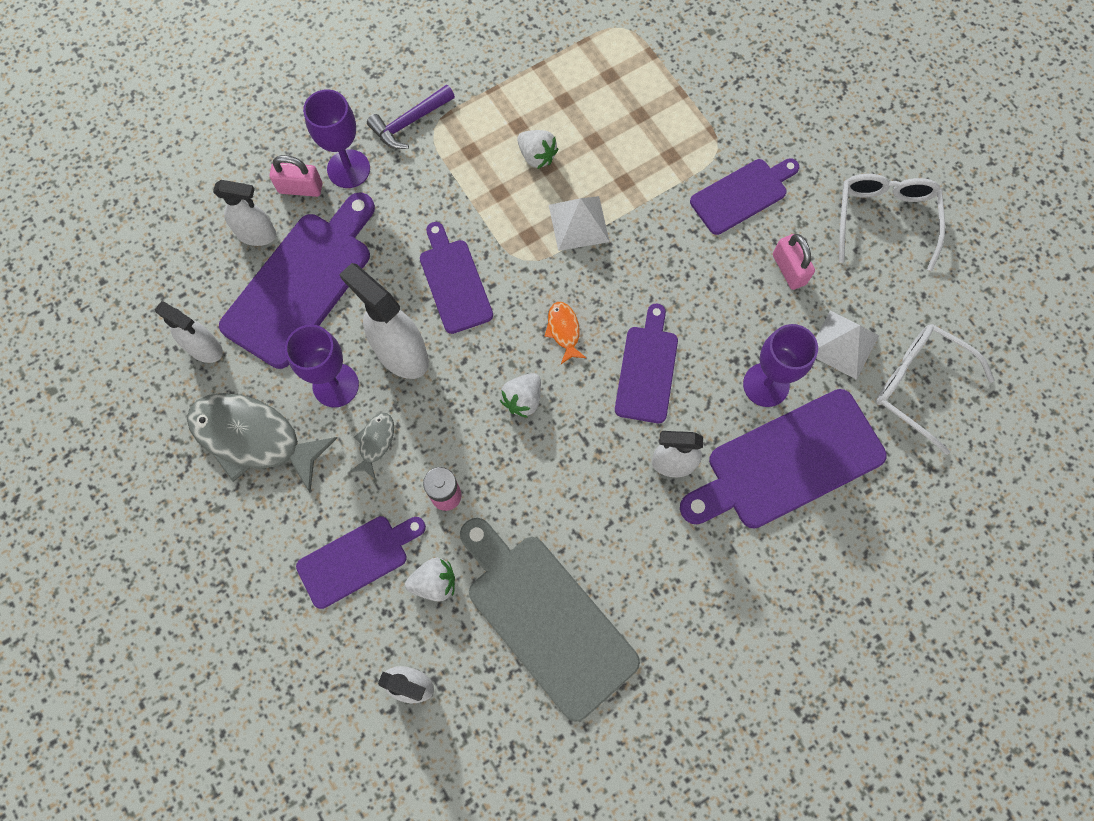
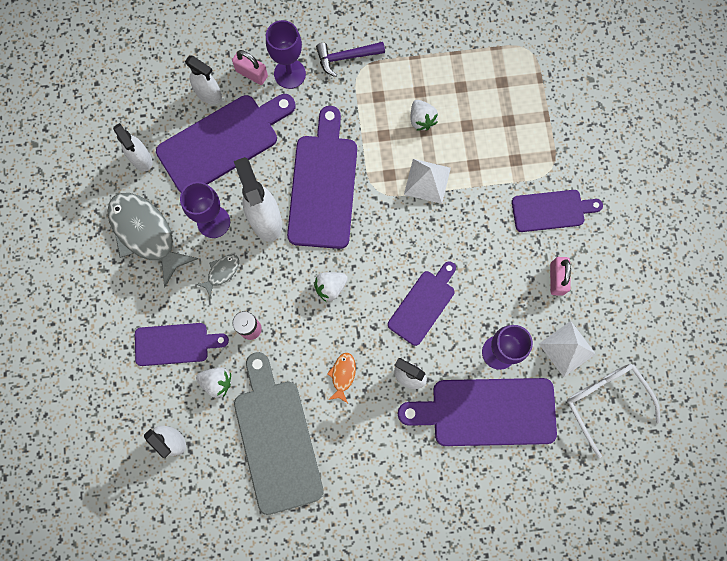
camera: 25 degrees right, 5 degrees up
(454, 282) = (323, 185): purple cutting board -> purple cutting board, size x1.66
(564, 331) = (380, 252): orange fish -> orange fish (343, 375)
(884, 219) = (644, 273): white glasses -> none

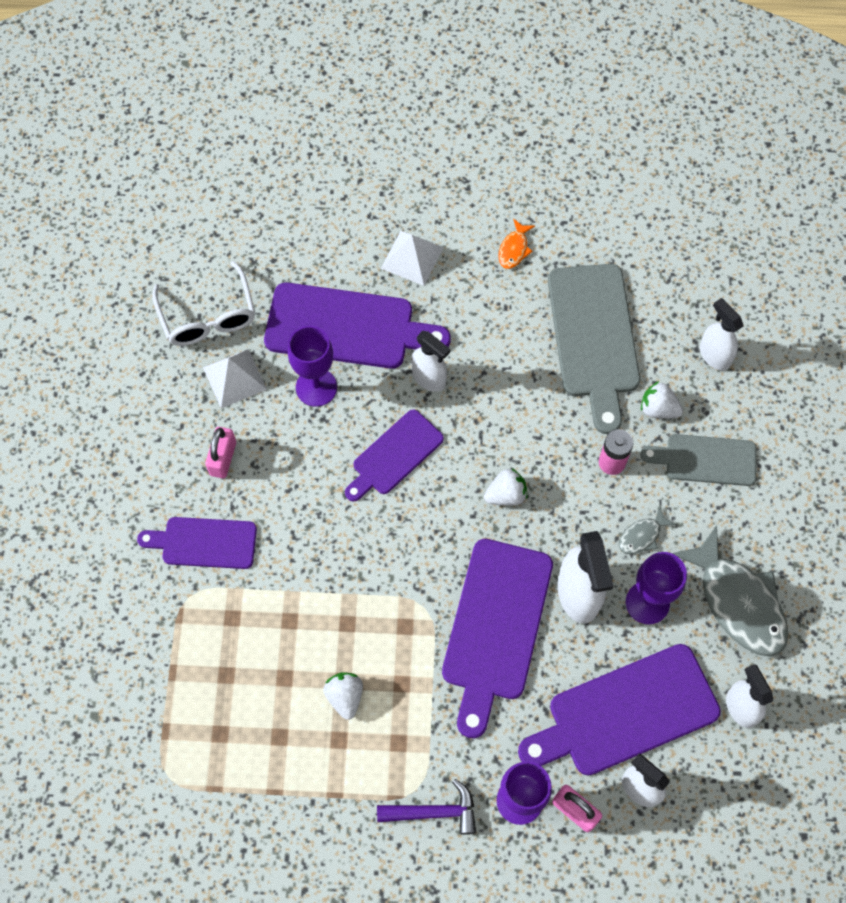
camera: 170 degrees left, 10 degrees down
(175, 344) = (705, 460): purple cutting board -> grey cutting board
(343, 375) = (507, 392): orange fish -> orange fish (514, 249)
(427, 181) = (356, 609): white pyramid -> white pyramid (412, 258)

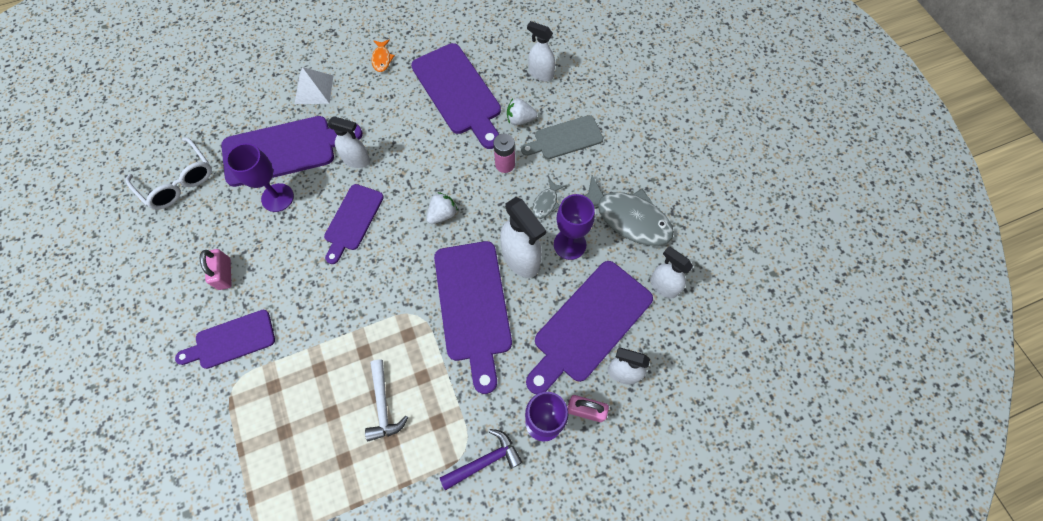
camera: 25 degrees left, 0 degrees up
(235, 378) = (214, 215): white pyramid -> none
(345, 696) = (383, 405): white strawberry -> white hammer
(593, 338) = (458, 93): grey cutting board -> purple cutting board

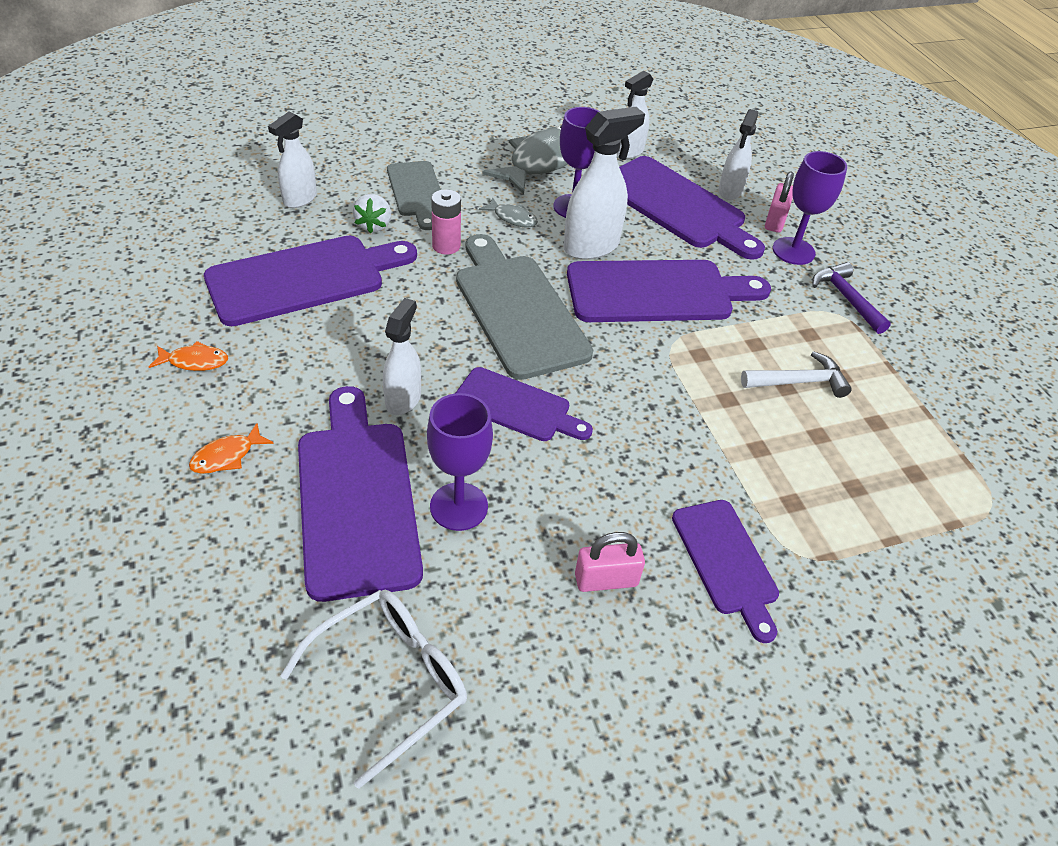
camera: 90 degrees left, 20 degrees down
(314, 89) = (227, 456): white pyramid -> orange fish
(442, 214) = (518, 310): white strawberry -> grey cutting board

